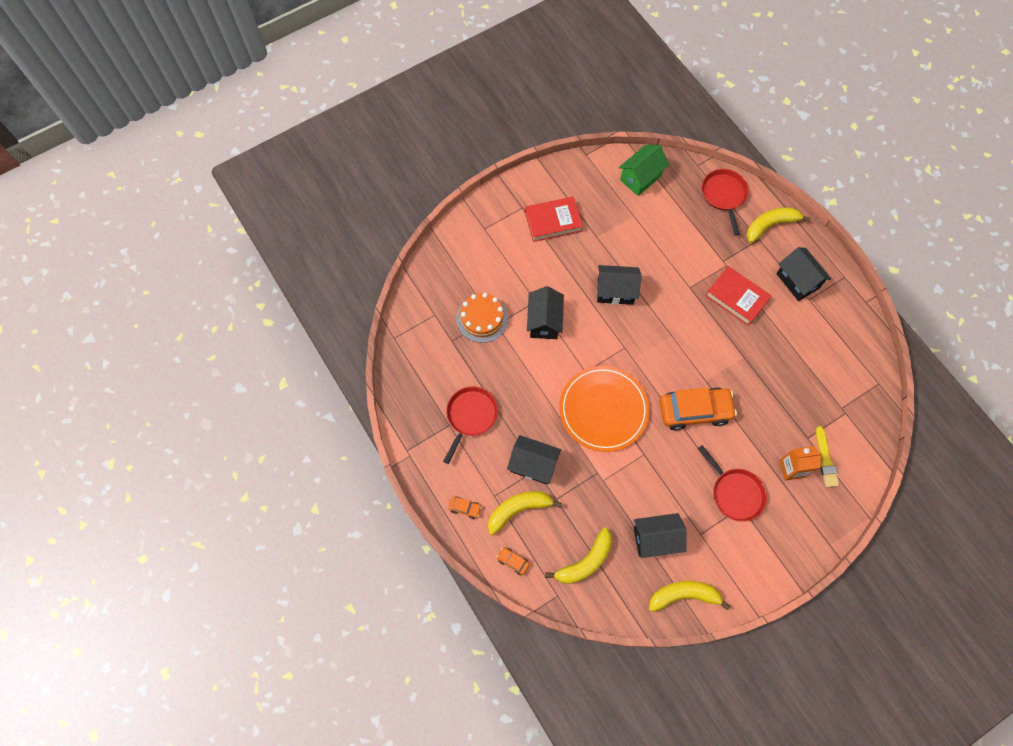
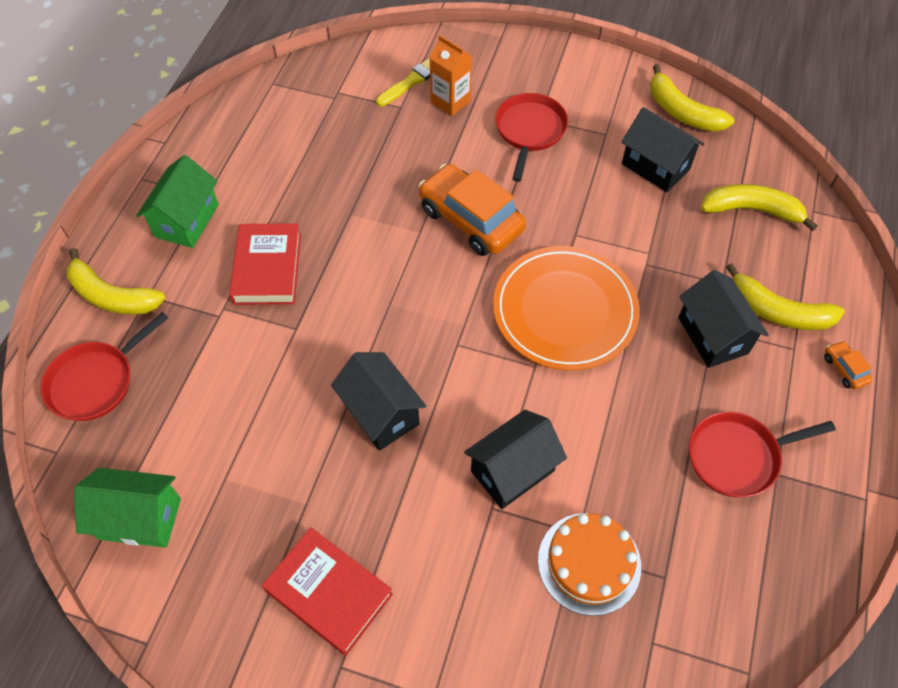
camera: 130 degrees left, 10 degrees down
(513, 561) = (834, 275): orange car -> none
(797, 281) = (187, 221): black house -> green house

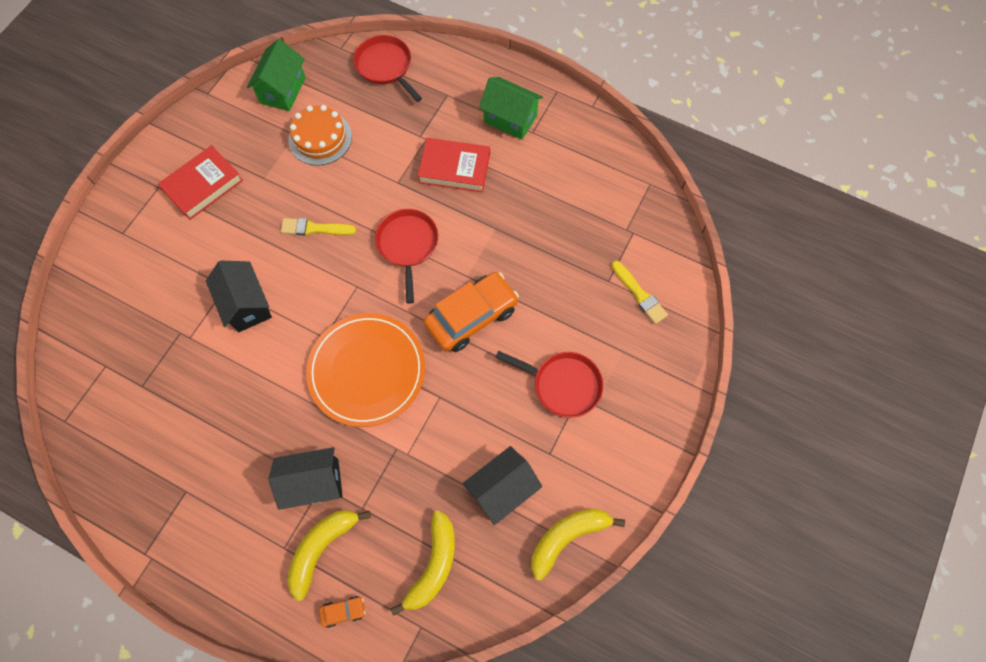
camera: 100 degrees right, 10 degrees up
(112, 296) = (452, 74): yellow banana -> none
(381, 413) = (315, 228): black house -> yellow brush
(450, 101) = (609, 323): orange carton -> none
(589, 563) = (168, 339): orange cake -> orange cake (320, 138)
(737, 456) = (208, 466): red pan -> red pan (408, 245)
(844, 369) = (253, 585): orange car -> orange car (343, 611)

